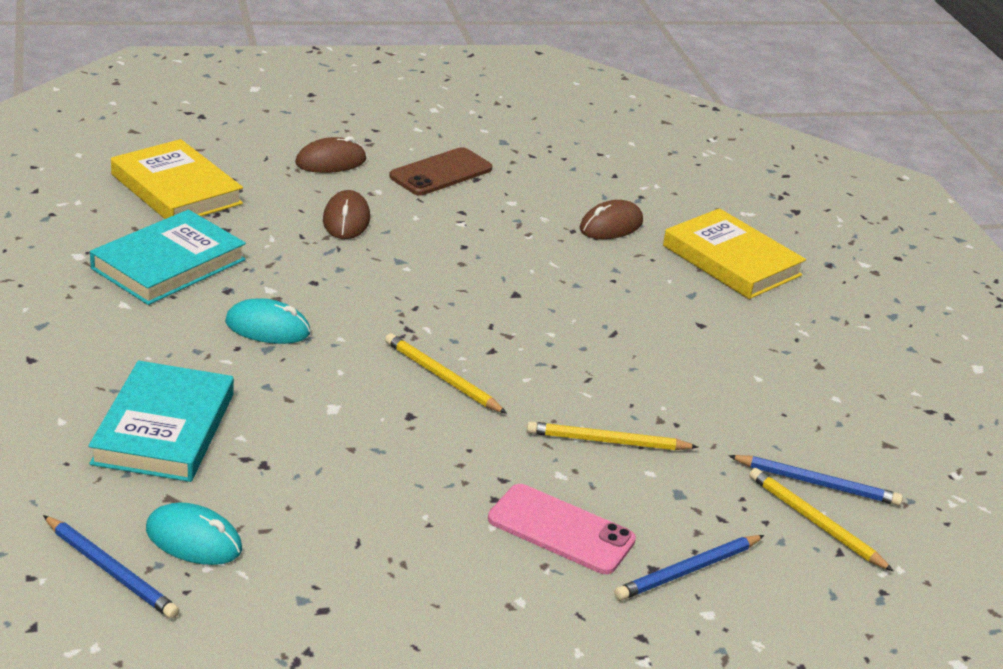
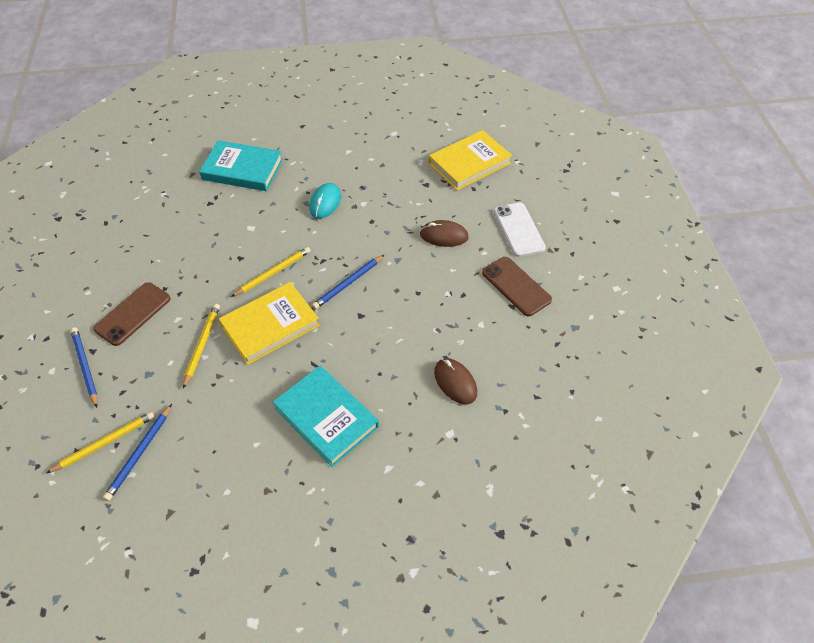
camera: 100 degrees right, 20 degrees up
(110, 570) = (149, 159): blue pencil -> blue pencil (348, 283)
(168, 264) = (387, 164): turquoise book -> turquoise book (326, 417)
(193, 540) = (162, 182): turquoise mouse -> none
(331, 162) = (519, 229): brown mouse -> white phone
(561, 530) = (133, 314): pink phone -> brown phone
(731, 260) = (411, 459): yellow book -> yellow book (270, 325)

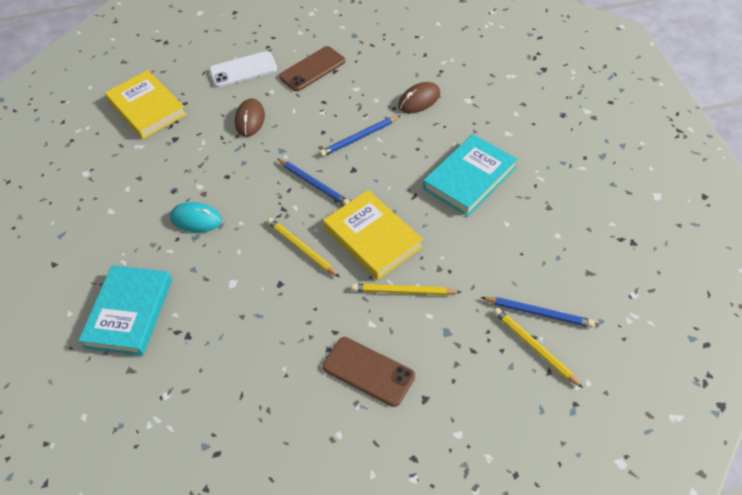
camera: 90 degrees left, 0 degrees up
(85, 367) = (447, 398): blue pencil -> blue pencil (359, 137)

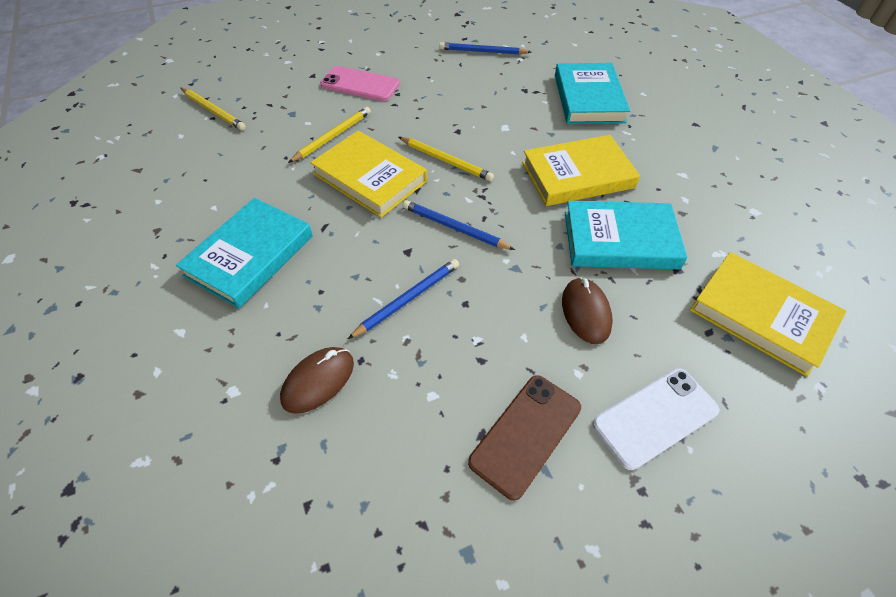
camera: 165 degrees right, 0 degrees up
(196, 219) = (577, 175): turquoise mouse -> yellow book
(198, 162) = (620, 240): none -> turquoise book
(368, 371) = (360, 84): brown phone -> pink phone
(403, 291) = (332, 137): yellow pencil -> yellow pencil turned 45 degrees counterclockwise
(538, 313) = (202, 133): blue pencil -> blue pencil (483, 51)

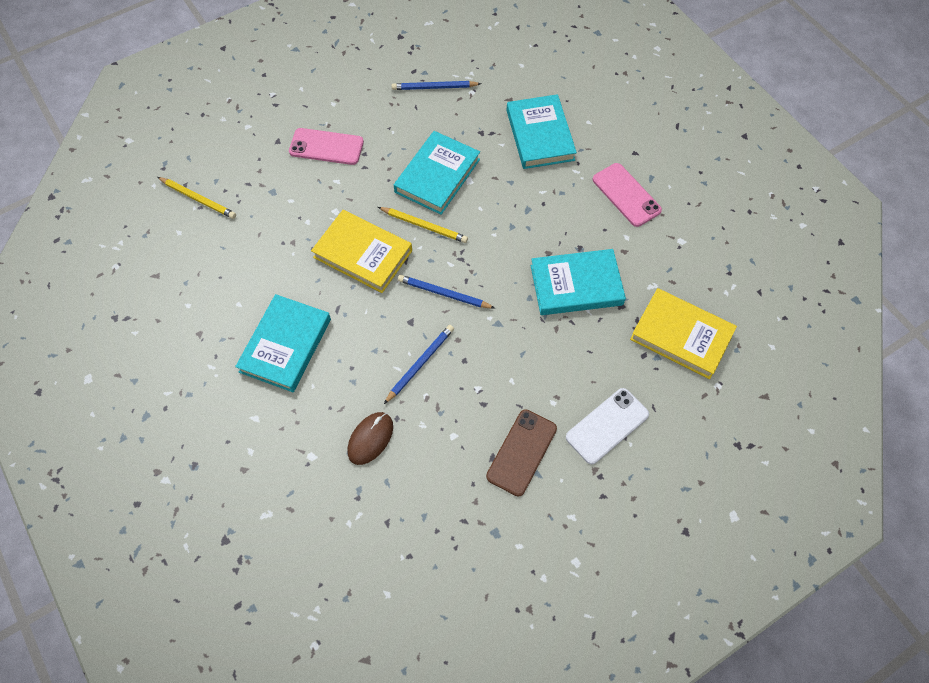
camera: 10 degrees left, 10 degrees up
(332, 137) = (318, 213): yellow pencil -> none
(470, 119) = (437, 175): none -> turquoise book
(577, 175) = (537, 225): yellow book -> none
(585, 312) = (554, 353): brown mouse -> none
(685, 159) = (626, 195): none -> pink phone

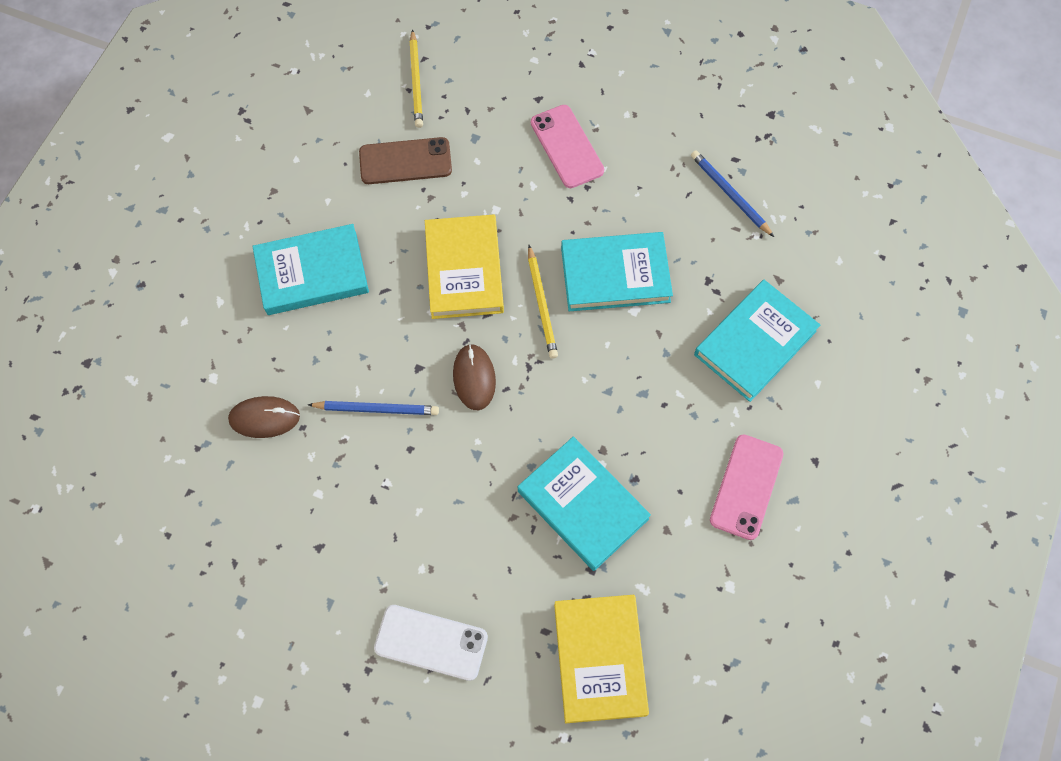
camera: 55 degrees right, 5 degrees up
(444, 293) = (474, 378): blue pencil -> brown mouse
(521, 452) = (343, 572): brown phone -> brown phone (405, 161)

